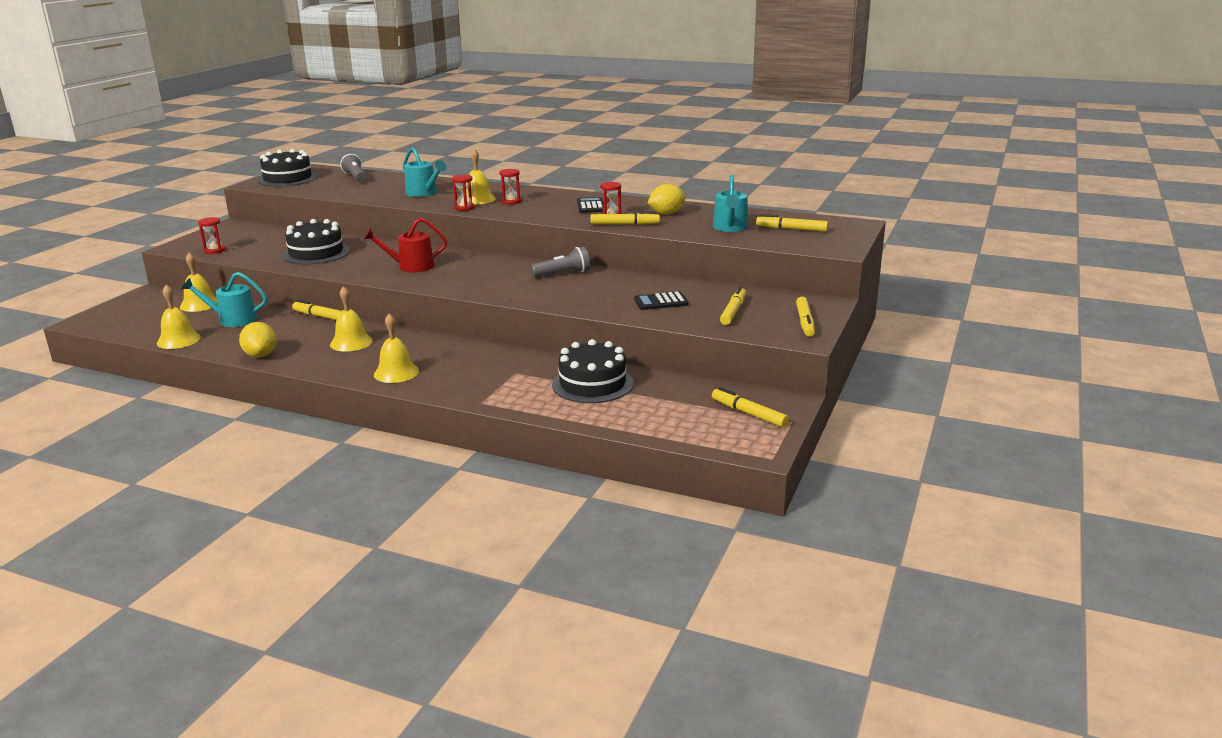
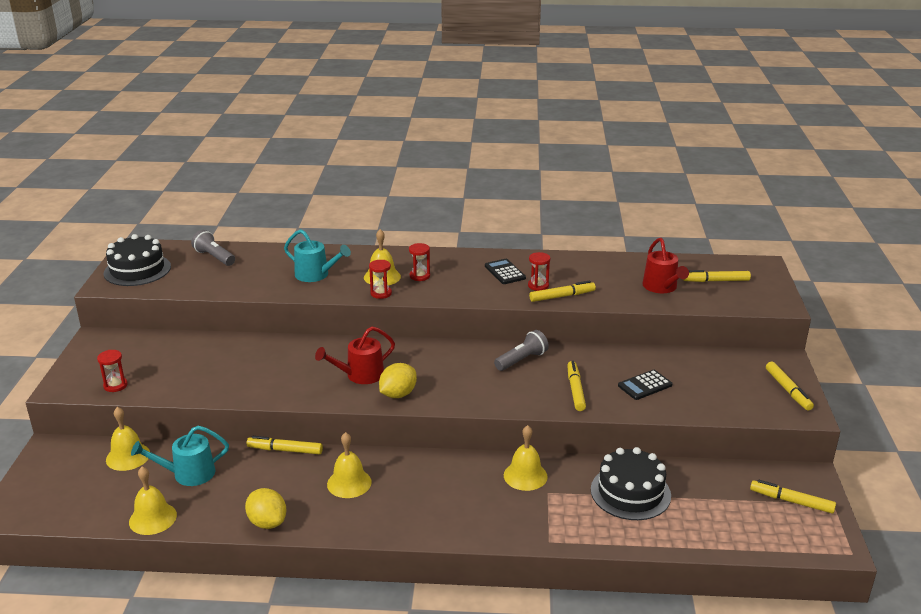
camera: 20 degrees left, 5 degrees up
(316, 253) = (238, 371): black cake -> none
(396, 373) = (432, 517): yellow bell -> yellow bell (525, 476)
(666, 214) = (586, 274): yellow lemon -> yellow lemon (398, 394)
(730, 228) = (661, 287): turquoise watering can -> red watering can
(733, 311) = (717, 387): yellow marker -> yellow marker (575, 390)

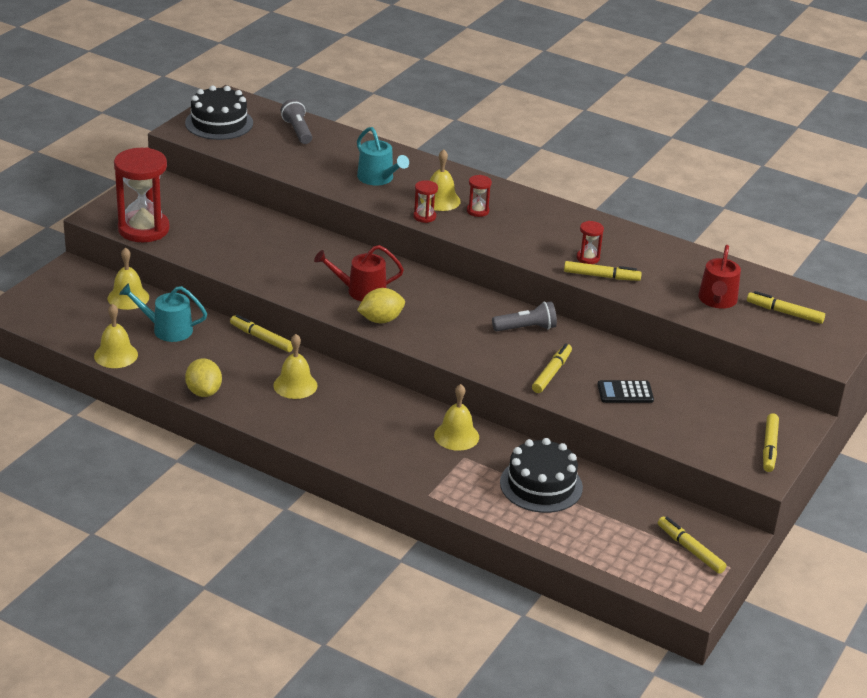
camera: 25 degrees right, 5 degrees up
(115, 385) = (143, 229): red hourglass -> red hourglass, size x2.26
(505, 272) = (567, 233): black calculator -> none

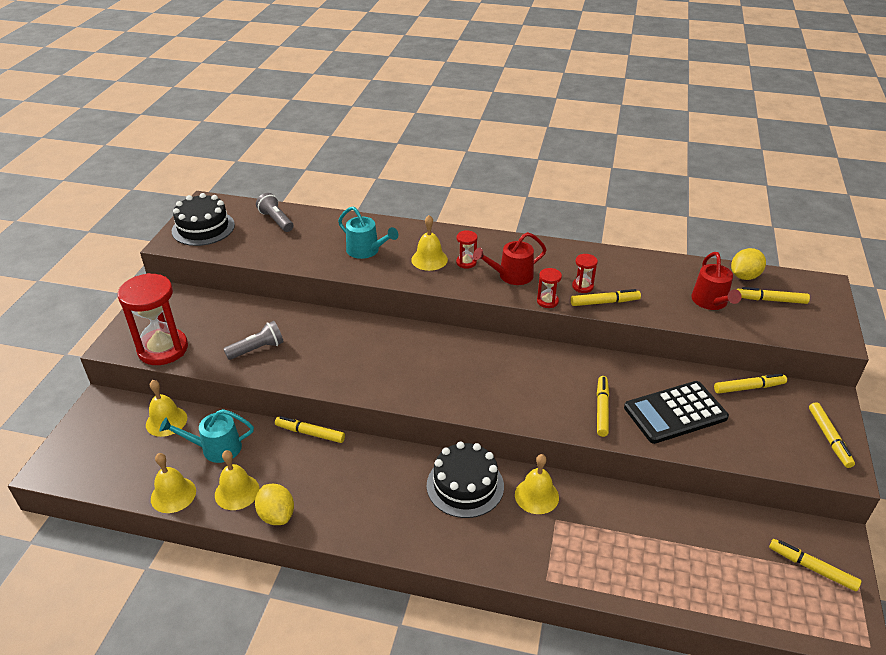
camera: 15 degrees left, 5 degrees up
(295, 385) = (362, 480): yellow bell -> yellow bell (237, 492)
(361, 291) = (391, 365): red watering can -> red watering can (511, 276)
(381, 320) = (423, 392): yellow lemon -> yellow lemon (744, 276)
(424, 217) = (424, 279): red hourglass -> red hourglass (547, 301)
(526, 328) = (553, 366): grey flashlight -> grey flashlight (257, 349)
(541, 485) = (641, 532): black cake -> black cake (465, 485)
(625, 392) = (675, 413): black calculator -> black calculator, size x1.81
(719, 391) = (749, 388): none -> yellow marker

